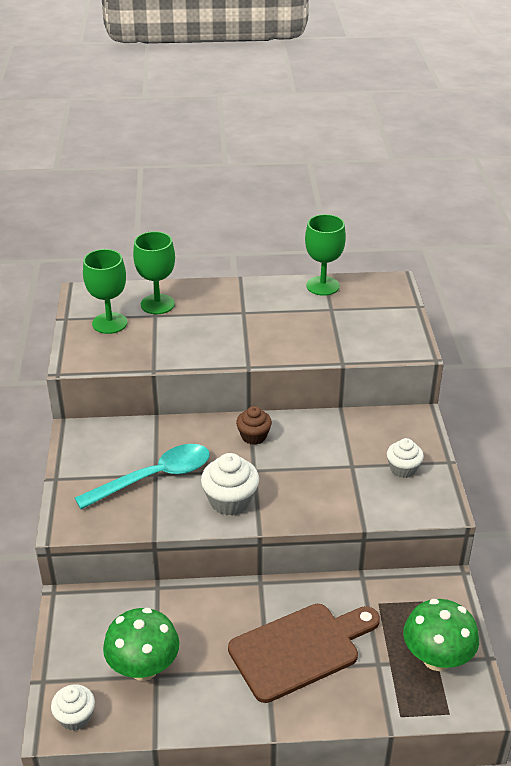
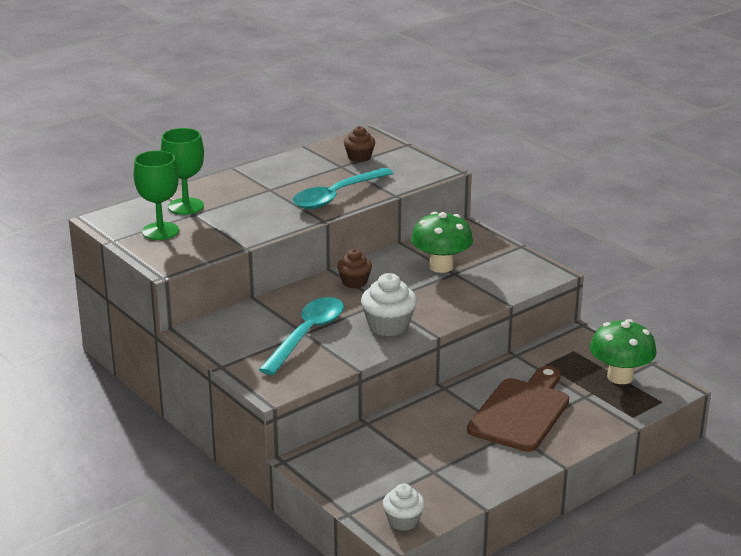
camera: 35 degrees left, 10 degrees down
(144, 668) = (419, 471): green mushroom -> green mushroom (441, 266)
(289, 342) = (336, 196): none -> turquoise spoon
(322, 286) = (314, 154): green goblet -> none
(358, 305) = (359, 157): none -> brown cupcake
(403, 469) = (494, 261): white cupcake -> none

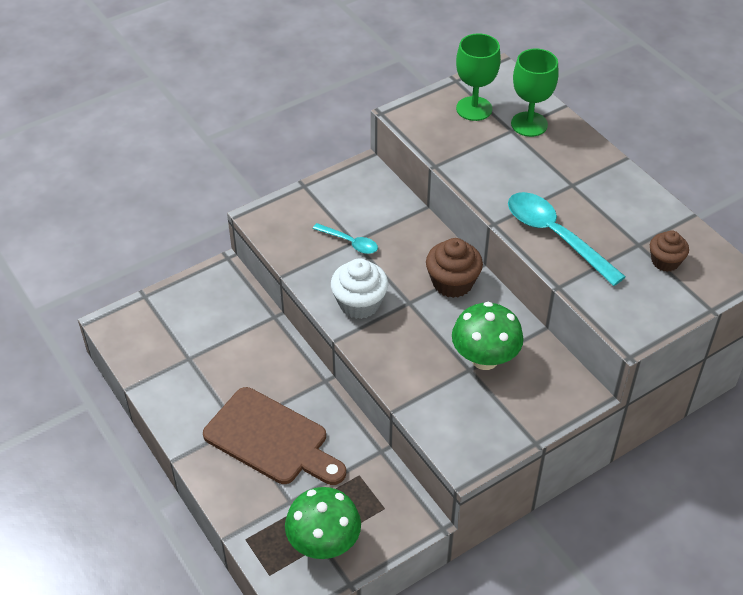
camera: 95 degrees right, 20 degrees up
(307, 335) = (350, 242): turquoise spoon -> turquoise spoon, size x0.53
(354, 282) = (452, 283): brown cupcake -> brown cupcake, size x1.52
(403, 521) = (125, 330): white cupcake -> none

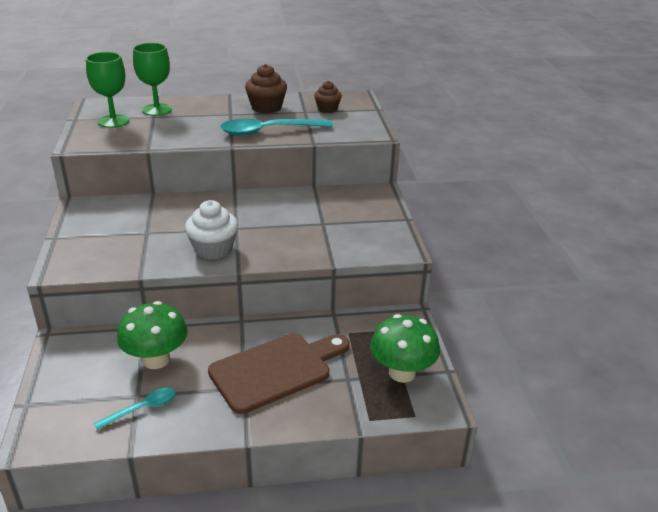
camera: 65 degrees left, 15 degrees down
(350, 242) = (146, 234): turquoise spoon -> turquoise spoon (142, 409)
(452, 283) = (237, 205): brown cupcake -> brown cupcake (266, 107)
(484, 359) = (319, 214): green mushroom -> green mushroom (156, 359)

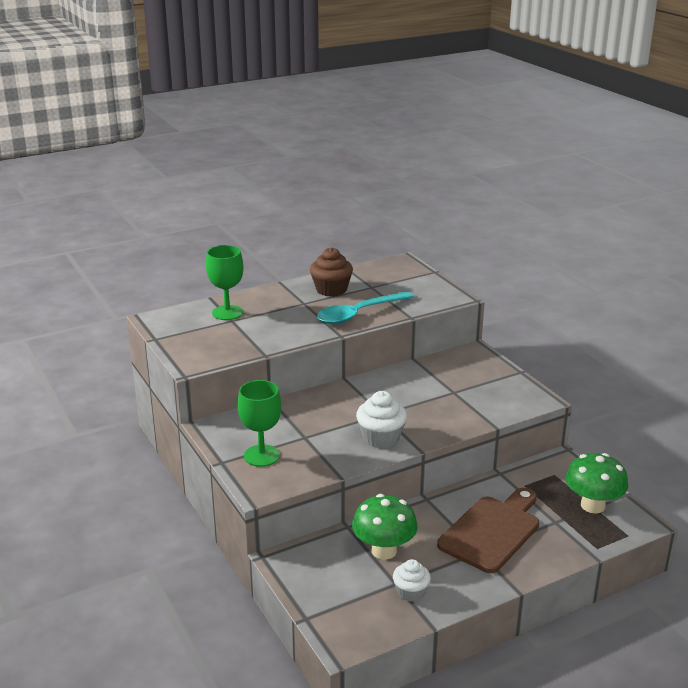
camera: 20 degrees left, 5 degrees down
(113, 121) = (198, 333): green goblet -> green goblet (261, 456)
(142, 409) = (411, 592): turquoise spoon -> white cupcake
(327, 109) = (389, 280): brown cupcake -> none

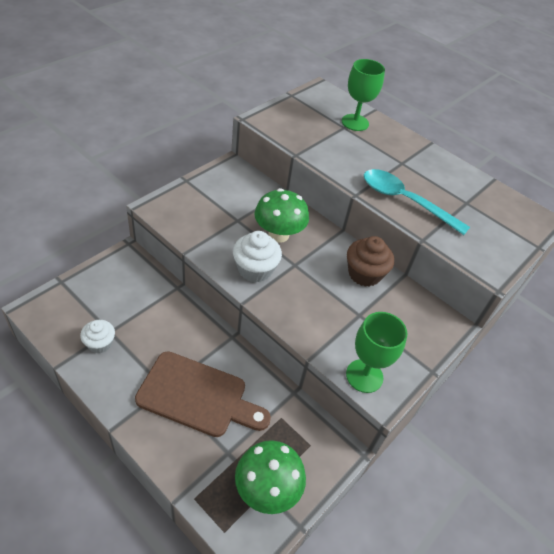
camera: 65 degrees right, 20 degrees up
(261, 456) = (201, 200): green goblet -> green goblet (364, 376)
(331, 289) = (440, 176): brown cupcake -> brown cupcake (364, 274)
(384, 550) = (150, 317): green mushroom -> green mushroom (278, 234)

